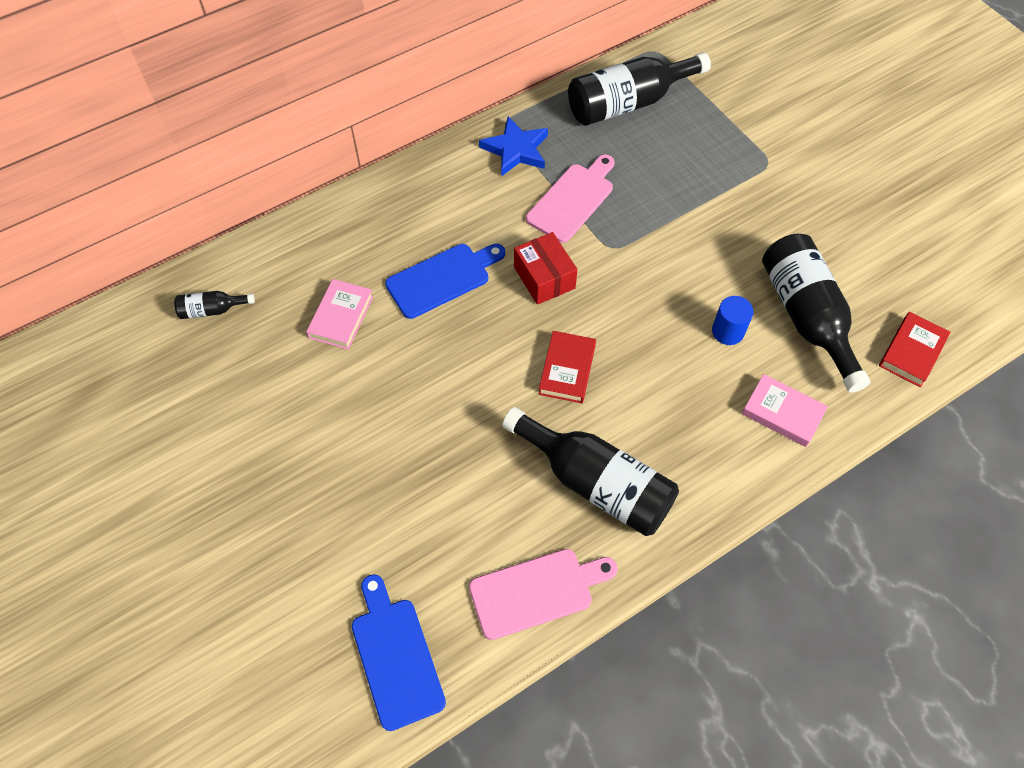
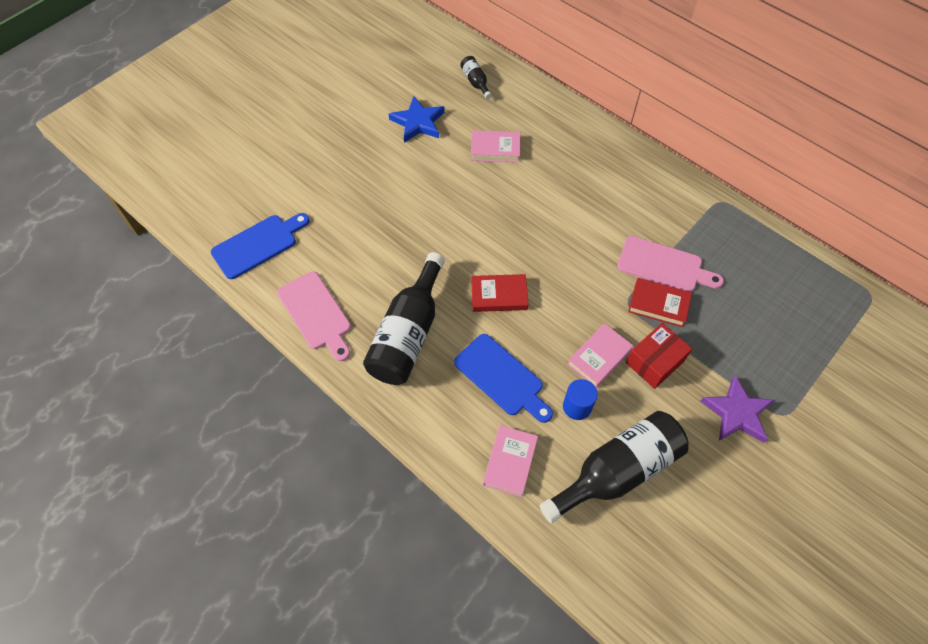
camera: 75 degrees right, 0 degrees up
(442, 278) = (550, 198): blue cutting board -> blue cutting board (502, 377)
(516, 150) = (696, 215): blue star -> blue star (418, 122)
(544, 278) = (577, 262): red box -> red box (654, 362)
(628, 103) = (794, 286): black bottle -> none
(673, 293) = (599, 357): none -> pink book
(759, 198) = (737, 413): none -> purple star
(911, 352) = (614, 573): red book -> red book (658, 304)

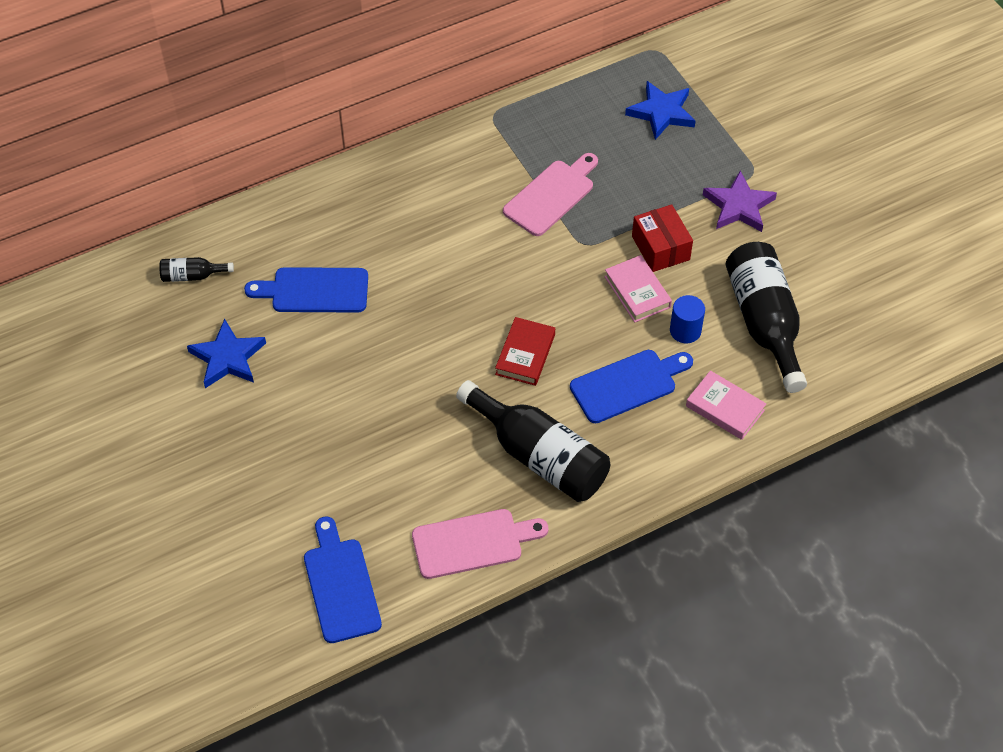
camera: 70 degrees left, 5 degrees down
(495, 149) = (314, 291): pink book -> blue cutting board
(658, 304) = (596, 218): red book -> none
(803, 320) = (662, 113): none -> blue star

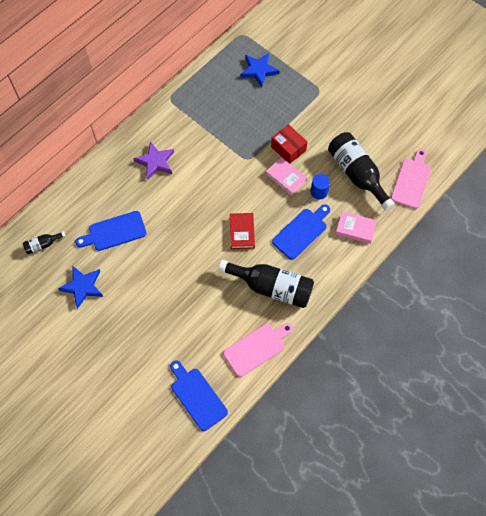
camera: 20 degrees left, 10 degrees up
(551, 195) = (219, 136): pink cutting board -> pink cutting board (411, 181)
(738, 206) = (319, 112): purple star -> purple star (155, 162)

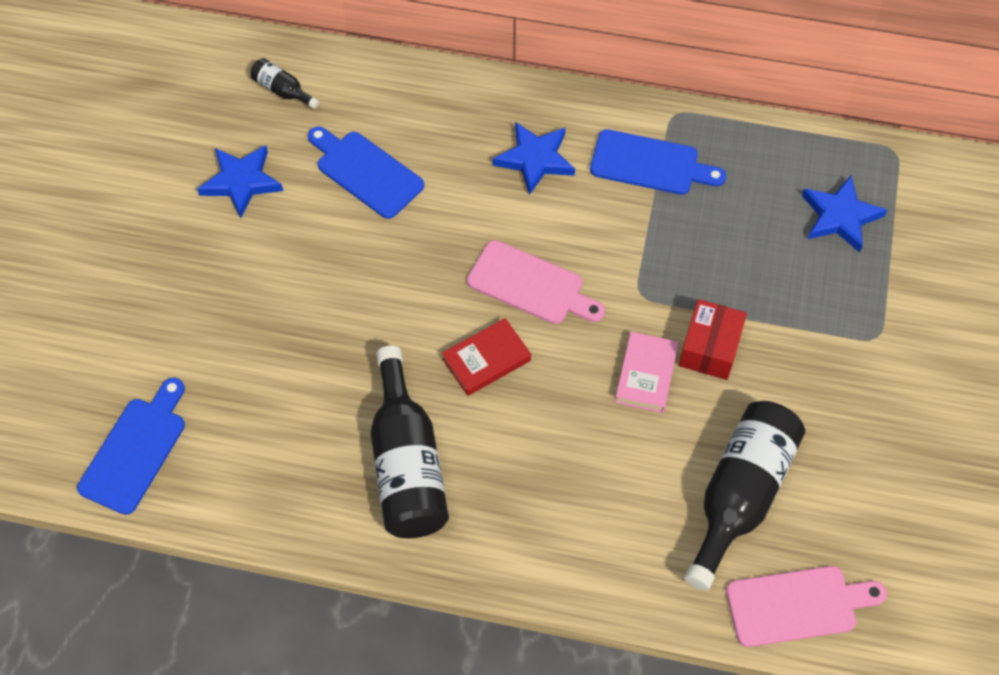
camera: 60 degrees right, 5 degrees down
(155, 162) = (535, 159): purple star -> blue star
(256, 348) = (275, 499): pink cutting board -> pink cutting board (531, 285)
(301, 232) = (550, 457): blue cutting board -> blue cutting board (650, 164)
(319, 192) = (655, 446): blue cylinder -> none
(355, 229) = (619, 550): pink book -> none

